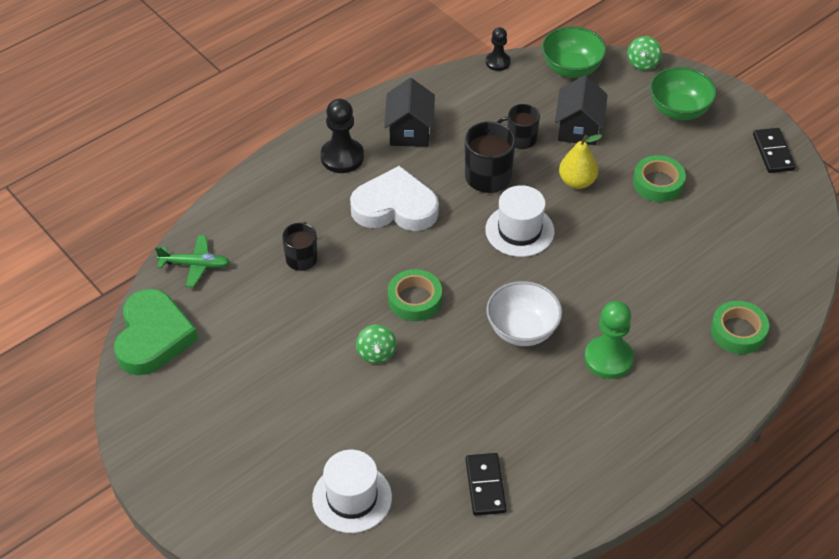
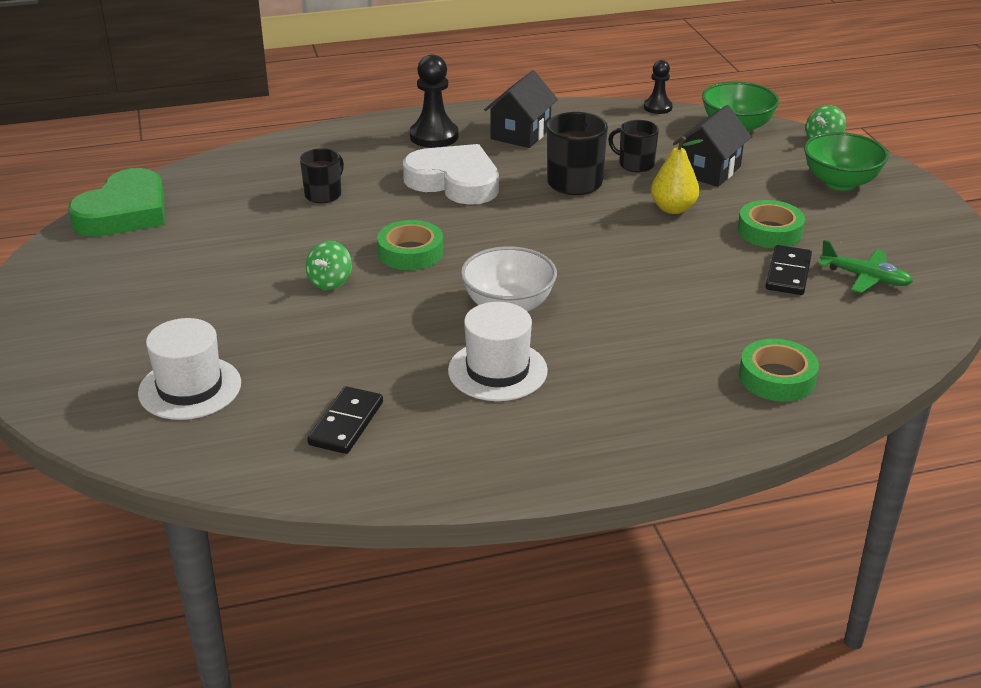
camera: 25 degrees right, 15 degrees down
(195, 265) = (217, 174): green plane -> green plane (865, 277)
(519, 231) = (574, 229): white hat -> white hat (497, 370)
(608, 359) = (590, 357): green pawn -> none
(773, 152) = (936, 239): black domino -> black domino (788, 273)

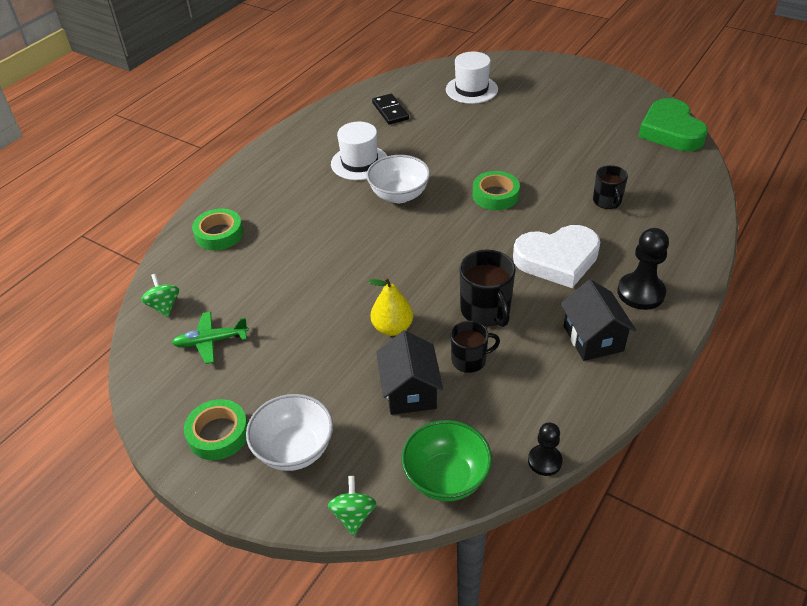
camera: 140 degrees right, 10 degrees up
(330, 282) = (503, 157): green spinning top -> green spinning top (164, 306)
(769, 231) = (306, 348): green tape -> green tape (218, 434)
(788, 273) = (265, 314): black domino -> none
(840, 182) = (294, 449): green bowl -> white bowl

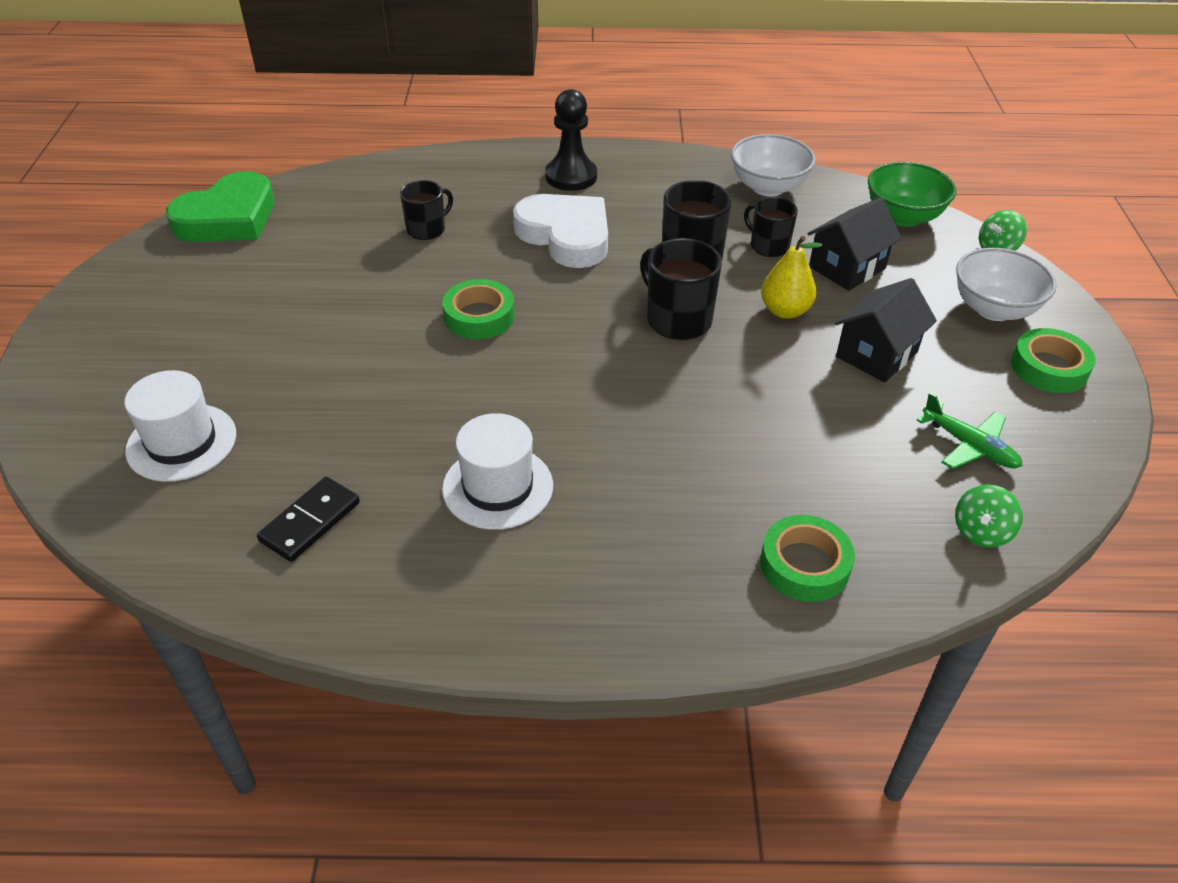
camera: 125 degrees left, 0 degrees up
(399, 195) = (548, 405): white bowl -> white bowl (768, 187)
(426, 273) = (677, 320): none -> black mug
(544, 461) = (825, 177): black pawn -> none
(593, 338) = (662, 187): black house -> black house (876, 354)

